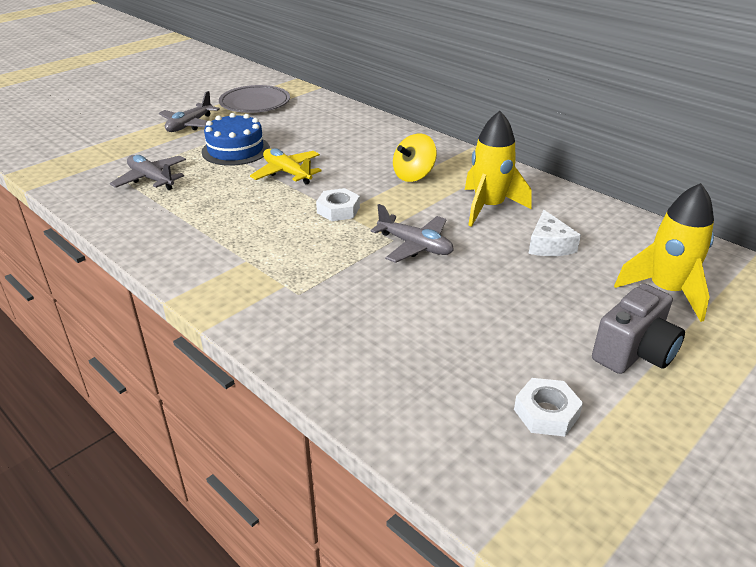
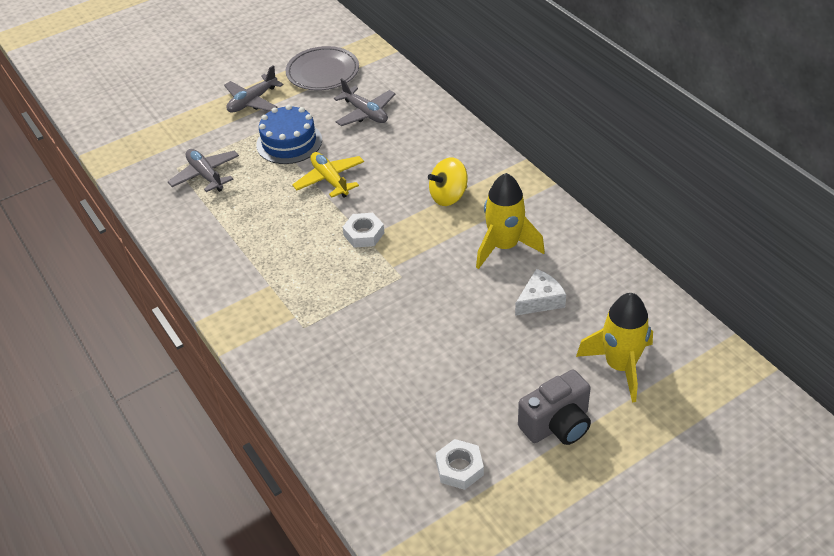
camera: 15 degrees right, 10 degrees up
(415, 246) = (418, 286): grey plane -> grey plane (365, 113)
(549, 245) = (540, 300): white cheese -> white cheese turned 135 degrees counterclockwise

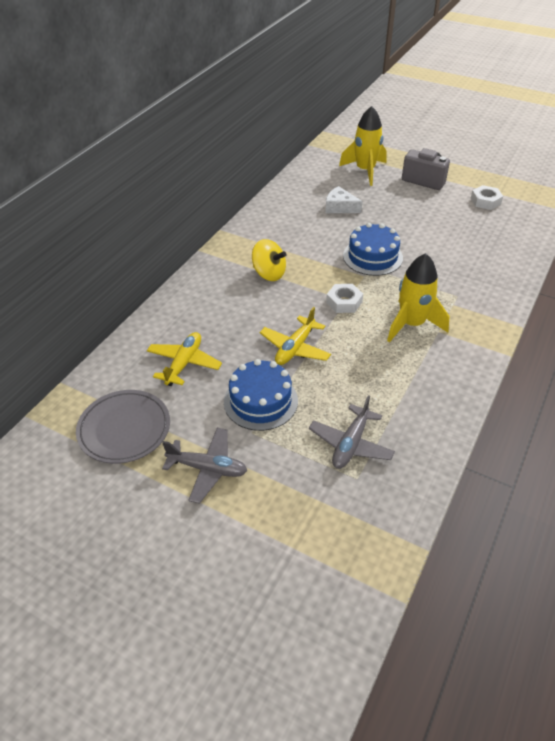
camera: 120 degrees left, 0 degrees up
(365, 113) = (184, 363): grey plane -> yellow plane
(419, 287) = (372, 257): none -> blue cake
(504, 247) = (303, 233): yellow rocket -> yellow rocket (412, 324)

